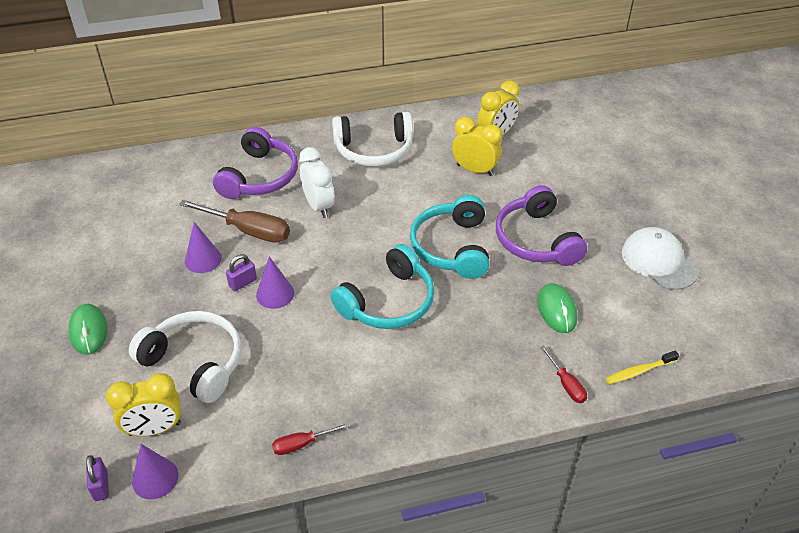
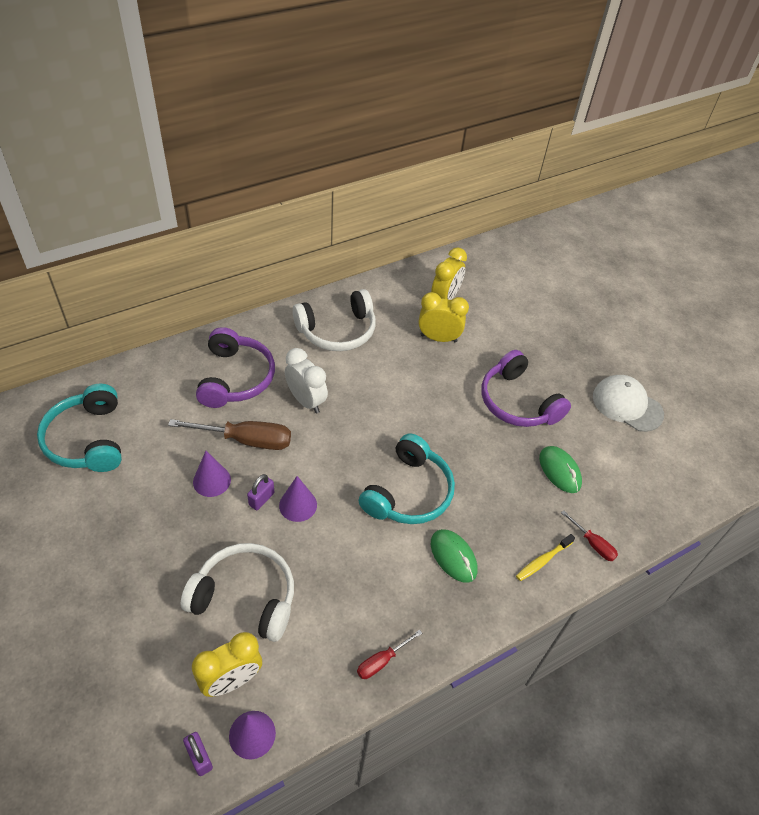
camera: 20 degrees left, 5 degrees up
(88, 331) = (121, 586): green mouse -> green mouse (453, 557)
(452, 247) = (446, 423): turquoise headphones -> turquoise headphones (87, 439)
(639, 371) = (647, 518): yellow toothbrush -> yellow toothbrush (542, 560)

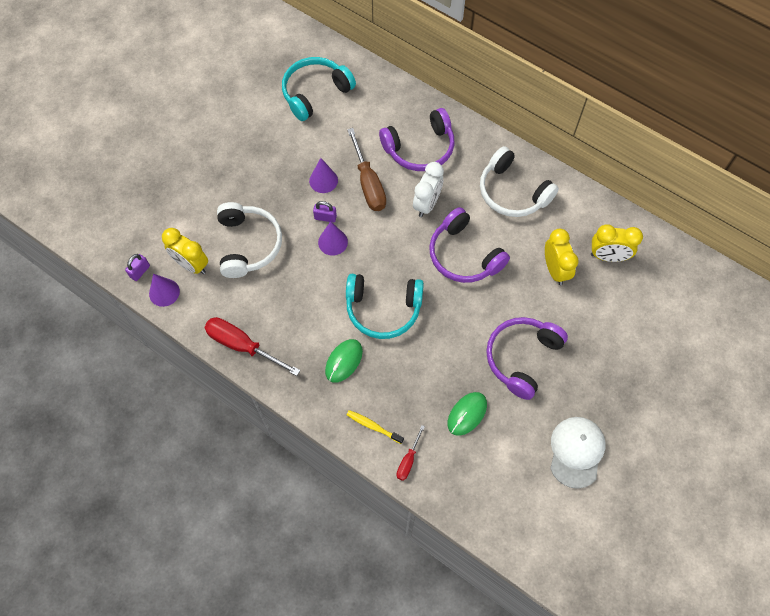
camera: 70 degrees right, 15 degrees up
(382, 661) = (242, 345): red screwdriver -> red screwdriver, size x1.90
(384, 397) = (463, 255): none -> purple headphones

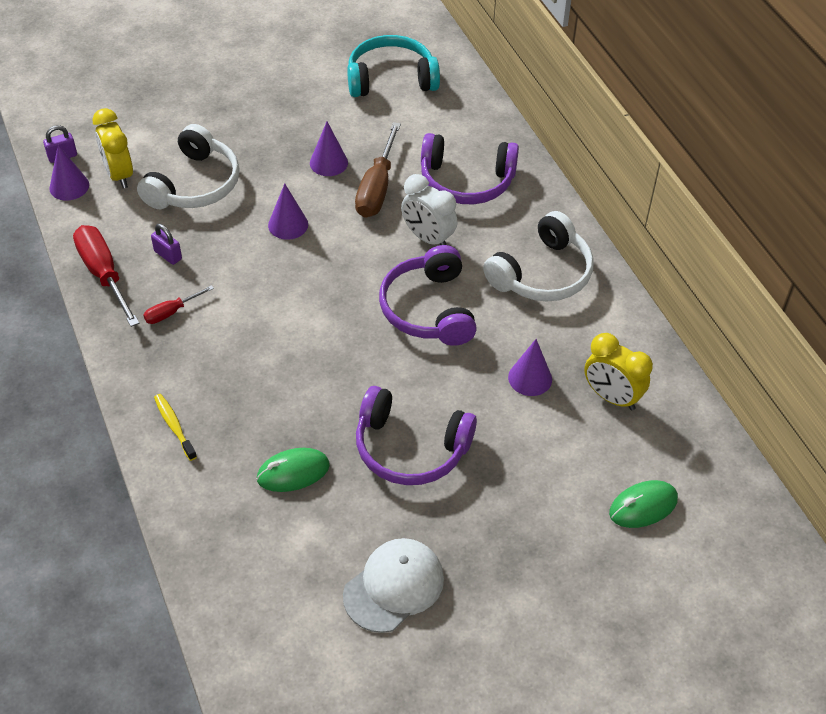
camera: 30 degrees right, 15 degrees down
(325, 217) = (300, 198): purple padlock -> purple padlock (168, 255)
(344, 361) = (198, 345): green mouse -> green mouse (643, 506)
(383, 309) = (287, 316): turquoise headphones -> none
(408, 460) = (183, 482): red screwdriver -> red screwdriver (171, 312)
(427, 204) = (428, 238): white clock -> white clock turned 75 degrees clockwise
(512, 192) = (542, 274): white headphones -> white headphones turned 120 degrees counterclockwise
(521, 357) = (410, 448): purple headphones -> purple headphones turned 135 degrees counterclockwise
(555, 270) = (530, 378): yellow clock -> purple cone

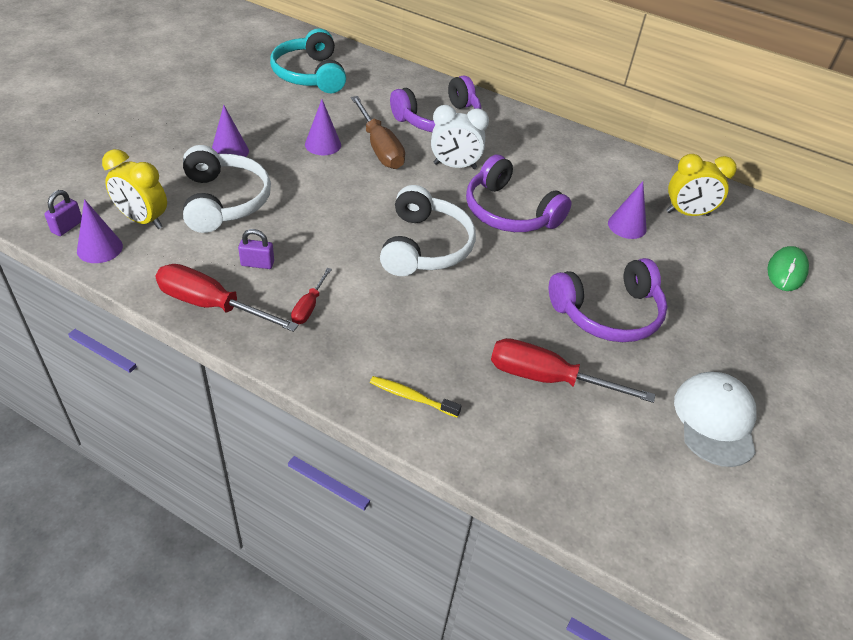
camera: 40 degrees left, 5 degrees down
(288, 224) = (338, 199): purple cone -> purple cone (229, 151)
(293, 472) = (547, 379): green mouse -> red screwdriver
(391, 78) = (309, 75): turquoise headphones -> turquoise headphones turned 60 degrees counterclockwise
(542, 274) = (556, 157): white headphones -> white headphones (425, 246)

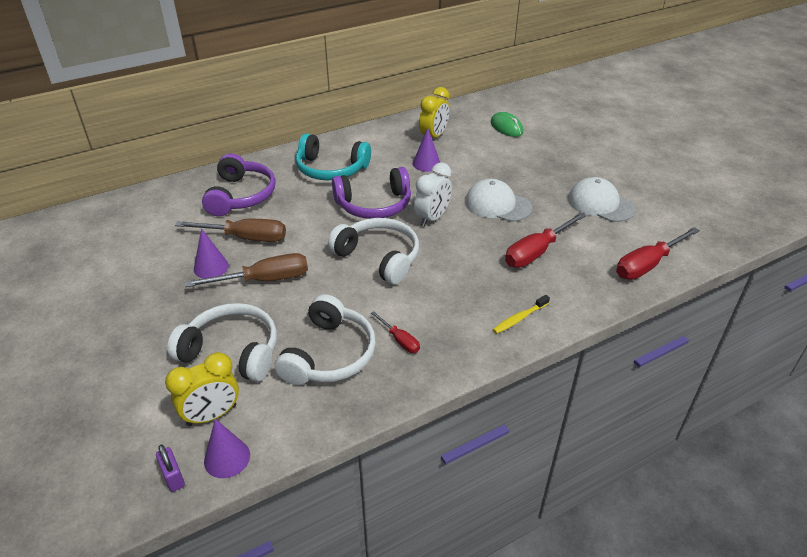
camera: 55 degrees left, 5 degrees down
(211, 305) = (359, 398): red screwdriver -> red screwdriver (647, 265)
(229, 151) = (165, 327): purple cone -> none
(257, 264) = (330, 354): purple padlock -> white headphones
(309, 75) = (102, 241): turquoise headphones -> turquoise headphones (331, 169)
(330, 183) = (264, 280): none -> brown screwdriver
(454, 166) = (303, 209): white clock -> white clock (432, 218)
(608, 313) = (497, 205): purple headphones -> white cap

